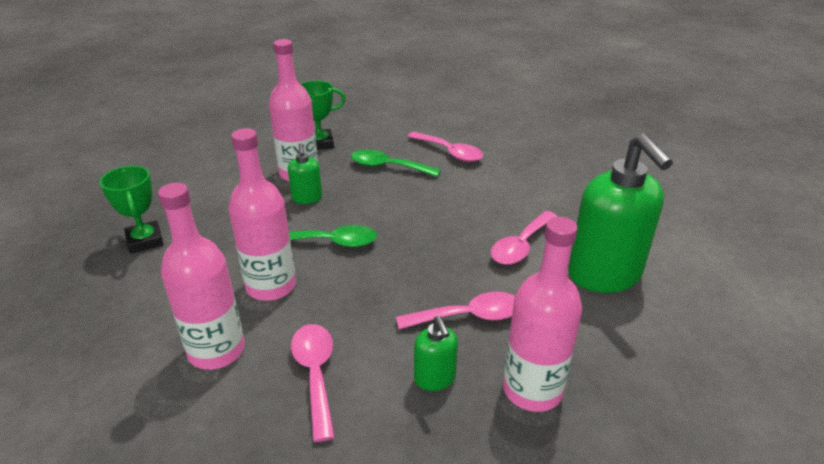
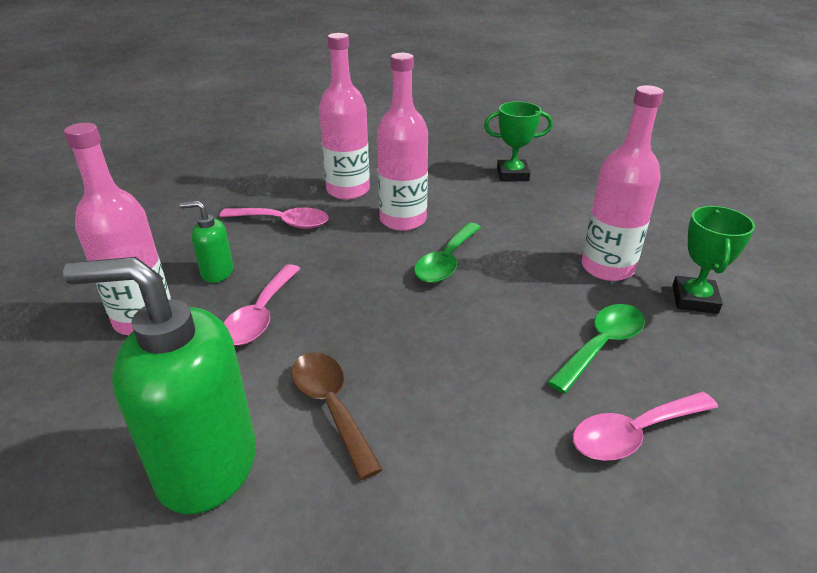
camera: 115 degrees right, 0 degrees up
(307, 198) = (544, 263): green soap dispenser -> none
(520, 246) = (331, 406): pink spoon -> brown spoon

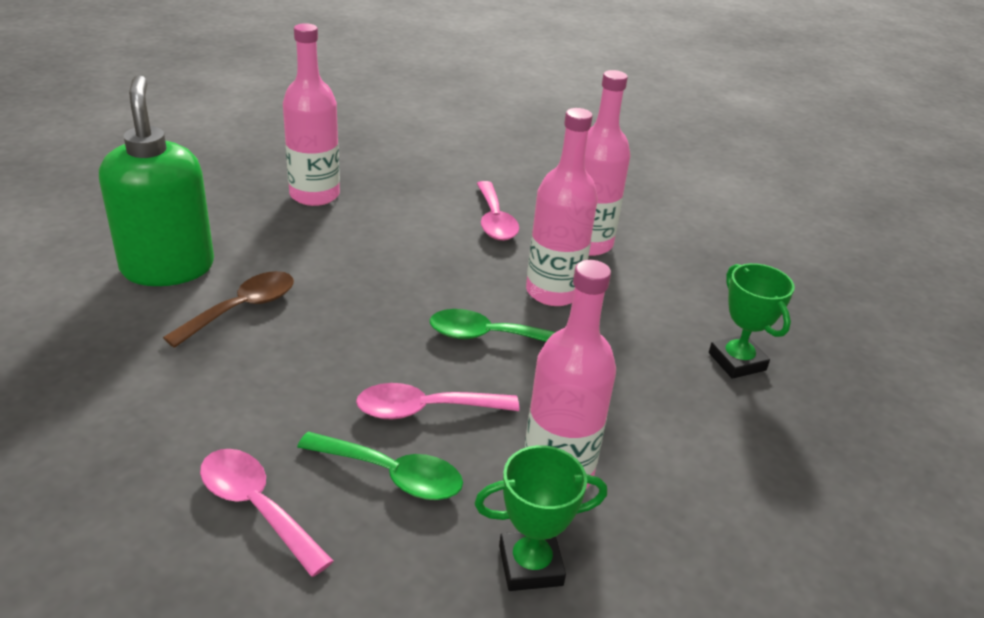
camera: 65 degrees right, 0 degrees up
(217, 272) = (393, 208): green soap dispenser -> none
(260, 315) = (344, 245): pink spoon -> pink spoon (425, 409)

